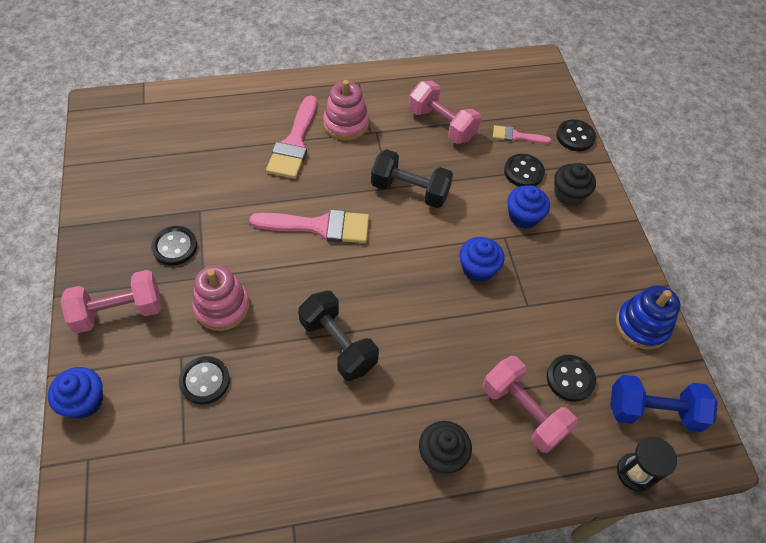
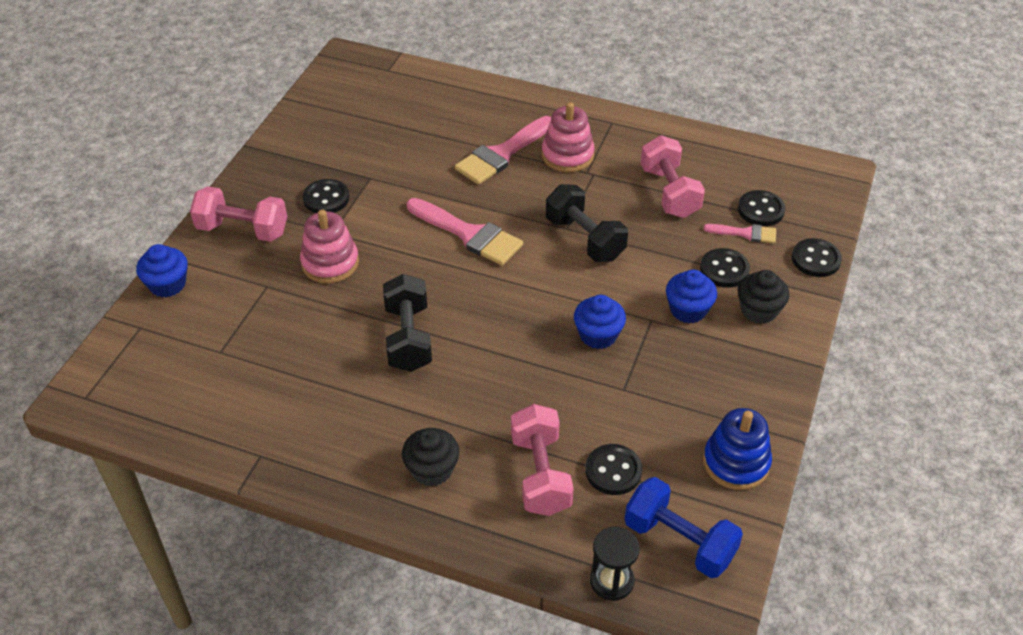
camera: 35 degrees right, 10 degrees down
(205, 381) = (272, 313): black button -> black button (760, 210)
(516, 136) = (745, 233): pink brush -> pink brush turned 150 degrees clockwise

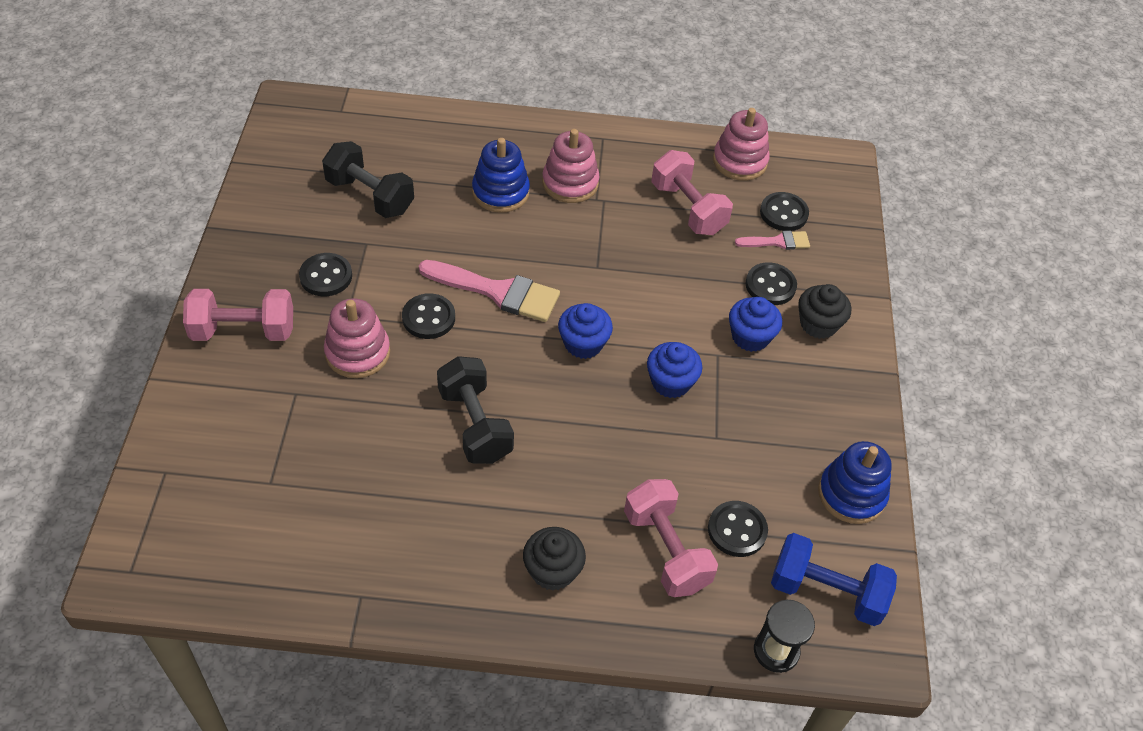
camera: 20 degrees left, 5 degrees up
(167, 284) = (179, 413): blue cupcake -> blue cupcake (583, 343)
(502, 154) = (500, 192): pink brush -> blue stacking toy
(585, 239) = (620, 276): black dumbbell -> black dumbbell (370, 196)
(734, 160) = (739, 161): none -> pink stacking toy
(816, 259) = (853, 259): black button -> black button (428, 318)

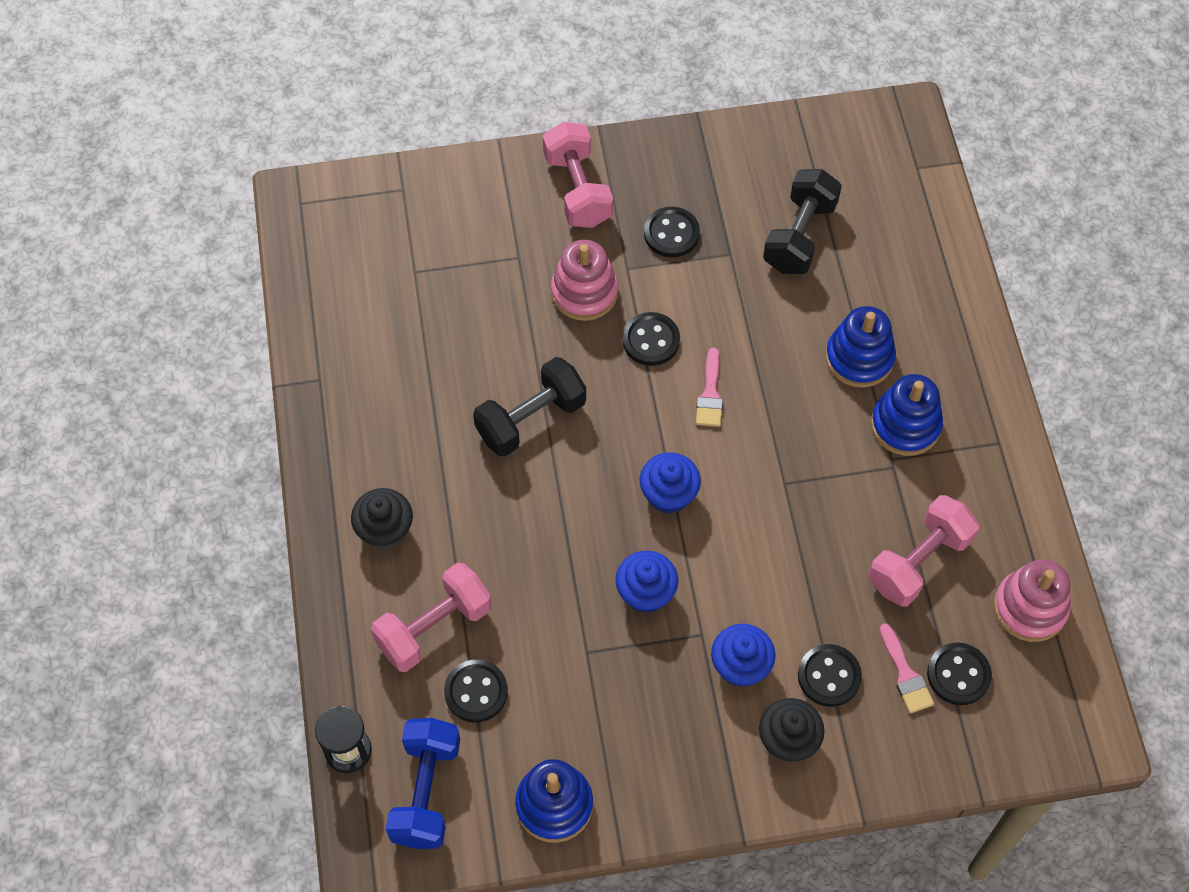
camera: 80 degrees right, 10 degrees up
(498, 292) = (710, 394): pink brush -> pink brush, size x0.54
(570, 183) = (905, 425): pink stacking toy -> blue stacking toy

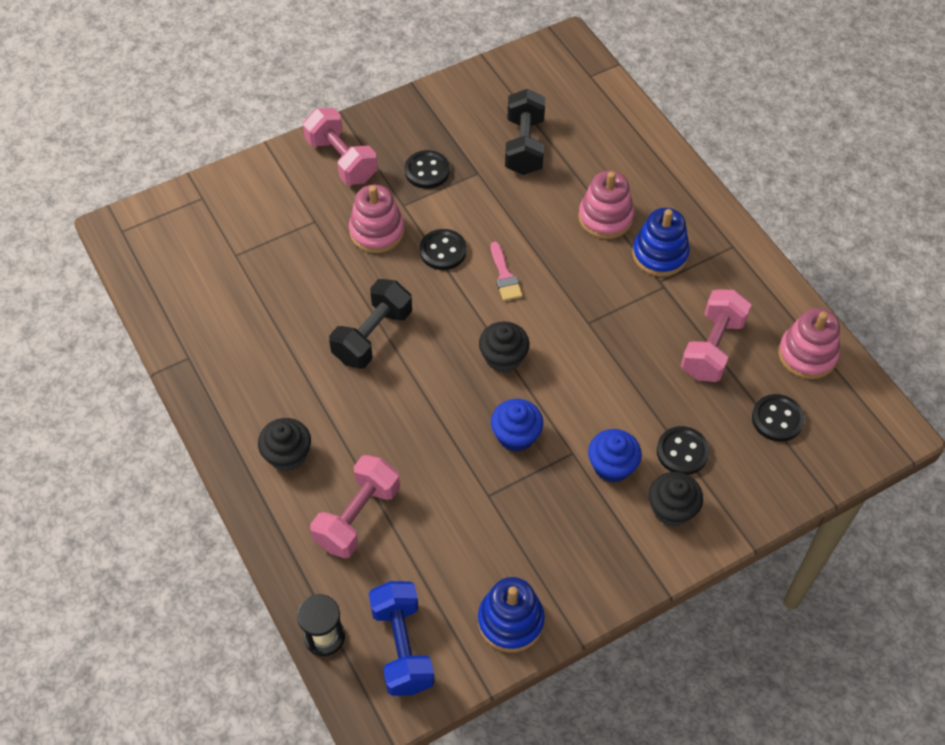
camera: 20 degrees left, 5 degrees down
(476, 692) = (412, 555): black button -> none
(668, 494) = (503, 358): blue cupcake -> black cupcake
(859, 358) = (605, 218): blue stacking toy -> pink stacking toy
(905, 674) = (738, 432): pink brush -> none

